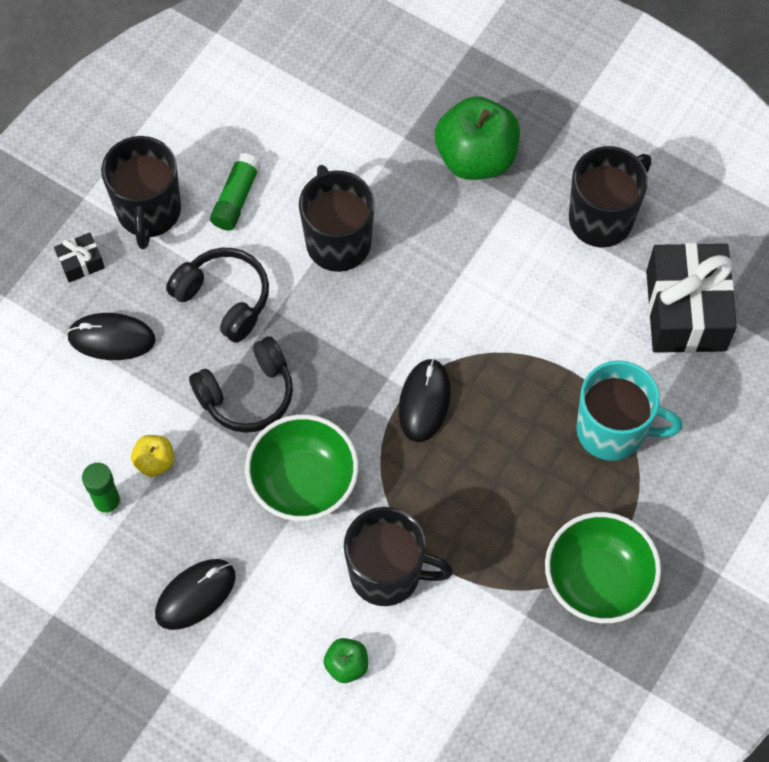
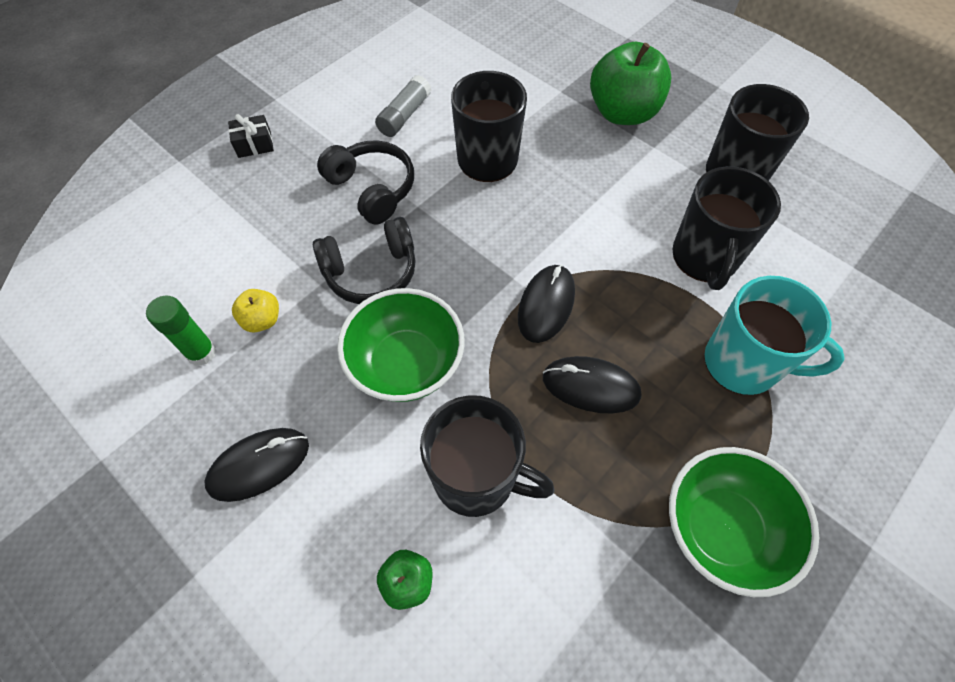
camera: 10 degrees right, 5 degrees down
(111, 338) = (259, 206): black mouse -> black mouse (590, 386)
(149, 212) = (326, 115): black mug -> black mug (705, 258)
(236, 198) = (404, 115): green glue stick -> grey glue stick
(686, 310) = (820, 261): black gift -> none

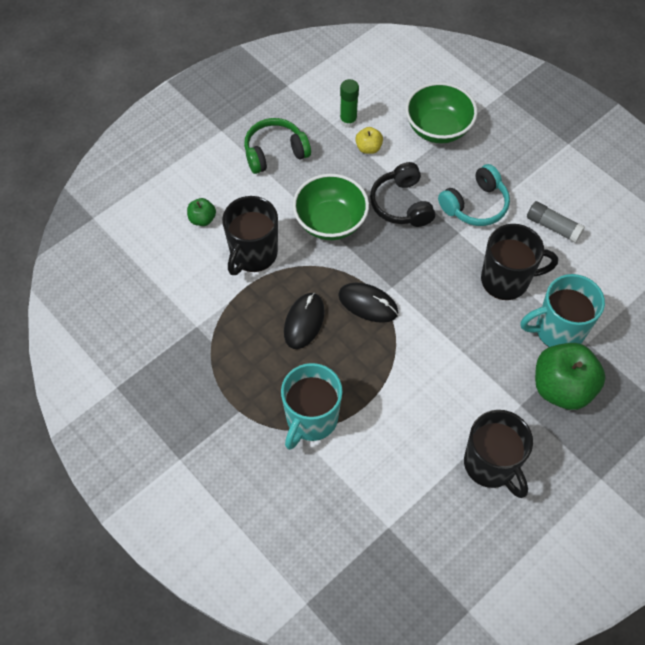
camera: 95 degrees right, 0 degrees up
(254, 144) = (519, 134): black gift -> none
(259, 465) = (275, 152): black mouse -> green headphones
(372, 189) = (475, 205): black headphones -> turquoise headphones
(549, 114) = (558, 330): none -> turquoise mug
(705, 258) = (402, 416): black mug -> none
(721, 529) = (204, 376): green bowl -> green bowl (438, 129)

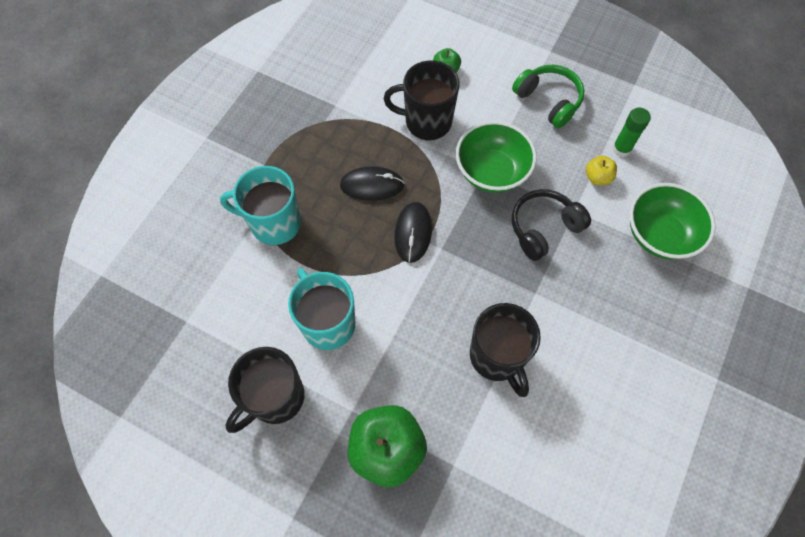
camera: 70 degrees right, 5 degrees up
(475, 205) = (578, 299): turquoise headphones -> none
(552, 227) = (590, 389): grey glue stick -> none
(558, 330) = (456, 428): turquoise mug -> turquoise mug (327, 323)

